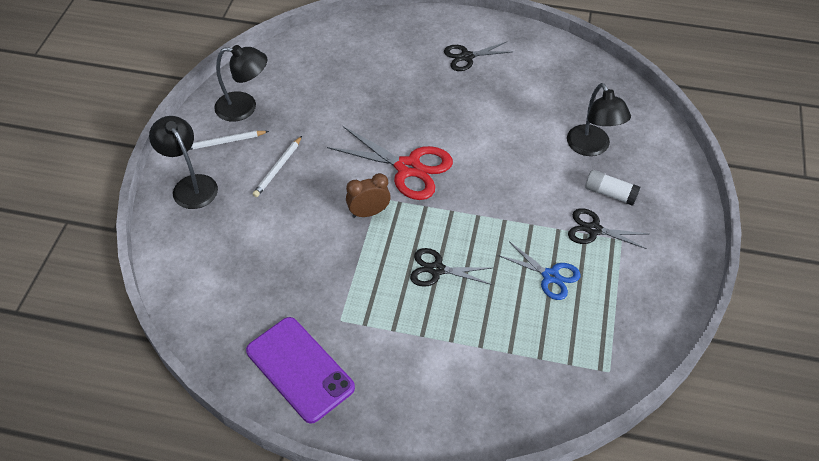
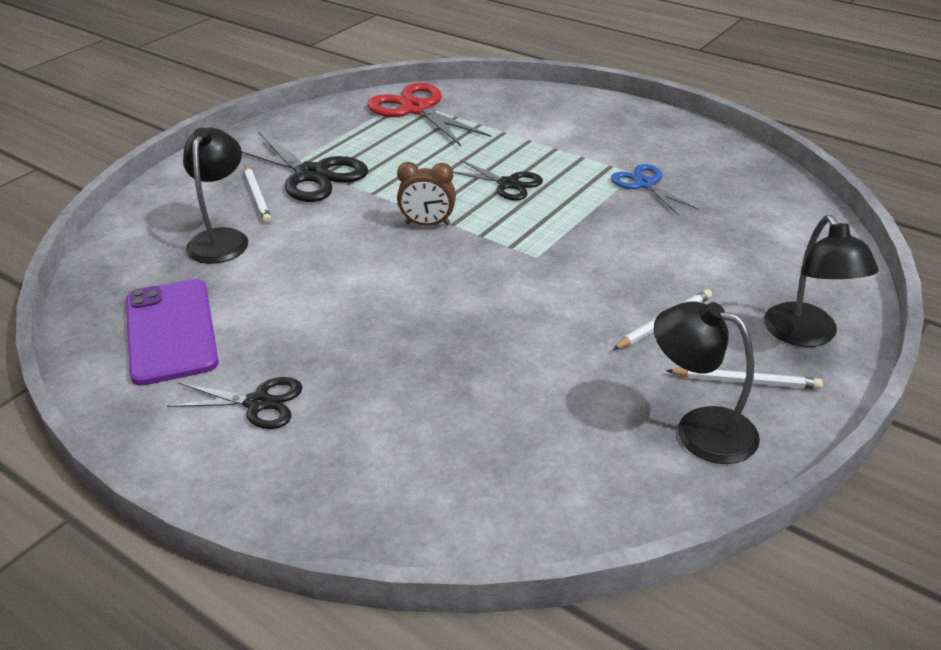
camera: 155 degrees left, 15 degrees down
(300, 369) = (690, 153): purple phone -> purple phone (171, 331)
(369, 212) = (556, 245): brown clock -> brown clock (428, 224)
(408, 168) = (475, 276): red scissors -> red scissors (417, 109)
(550, 276) = (394, 155): blue scissors -> blue scissors (645, 184)
(593, 229) = (311, 175): black scissors -> black scissors, size x1.67
(610, 193) = (257, 196): white glue stick -> white pencil

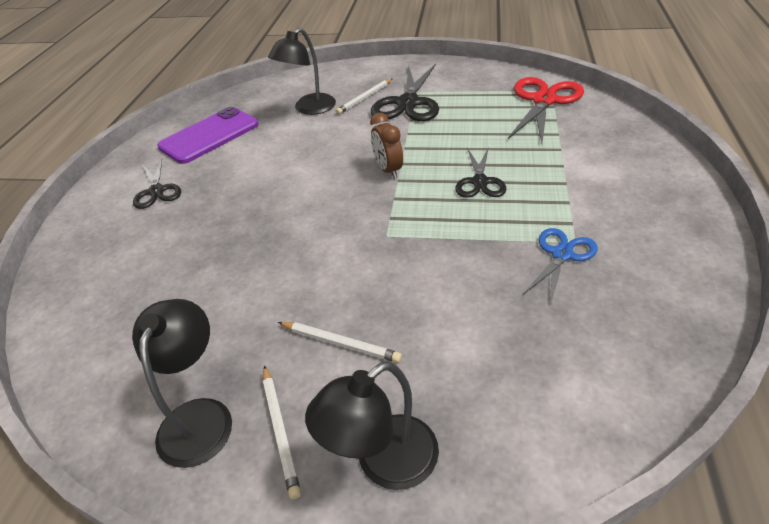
camera: 65 degrees right, 5 degrees up
(222, 239) = (309, 109): black lamp -> black lamp turned 150 degrees clockwise

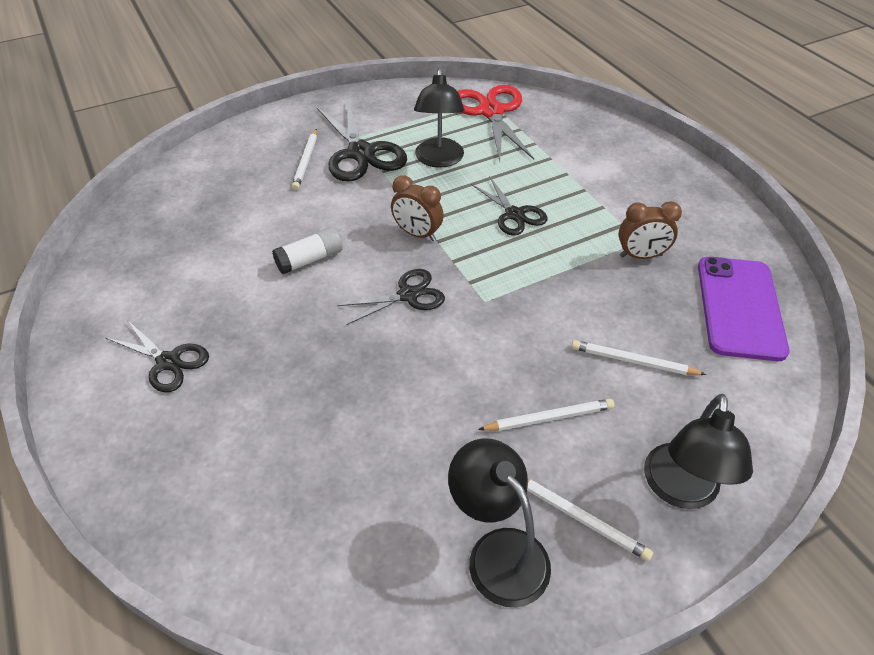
camera: 40 degrees left, 5 degrees up
(209, 136) = (157, 269): purple phone -> purple phone (739, 307)
(298, 161) = (310, 260): none -> white glue stick
(309, 109) = (252, 194): black lamp -> black lamp (439, 160)
(336, 209) = (408, 295): none -> black scissors
(459, 336) = (633, 361): none -> white pencil
(562, 254) = (641, 256): blue scissors -> brown clock

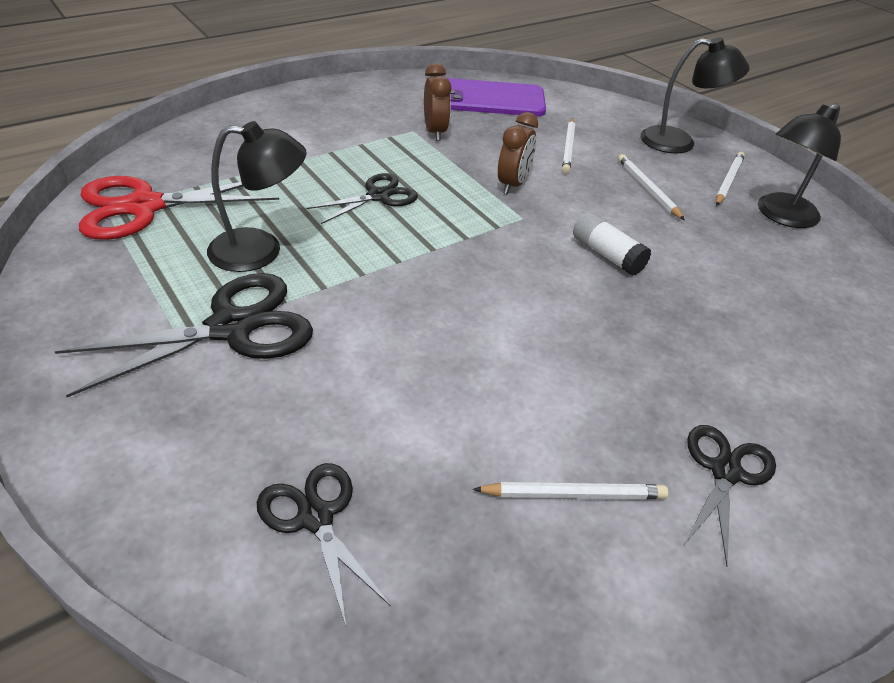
camera: 100 degrees left, 5 degrees down
(306, 161) = (246, 392): white pencil -> white pencil (573, 494)
(310, 260) = (491, 356): white glue stick -> white glue stick (607, 255)
(408, 295) = (531, 268): black scissors -> black scissors (316, 517)
(417, 234) = (422, 265): brown clock -> brown clock (513, 184)

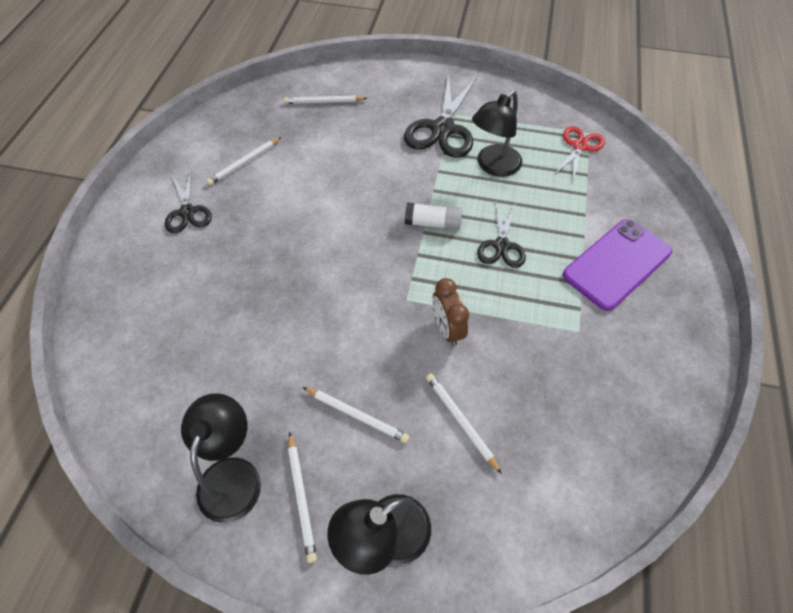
camera: 140 degrees right, 15 degrees up
(144, 206) = (580, 146): red scissors -> red scissors, size x0.60
(316, 517) = (324, 102): black scissors -> white pencil
(435, 132) = (564, 344): brown clock -> none
(490, 99) = (598, 444): purple phone -> purple phone (616, 264)
(607, 255) = (329, 308): white glue stick -> white glue stick (433, 223)

